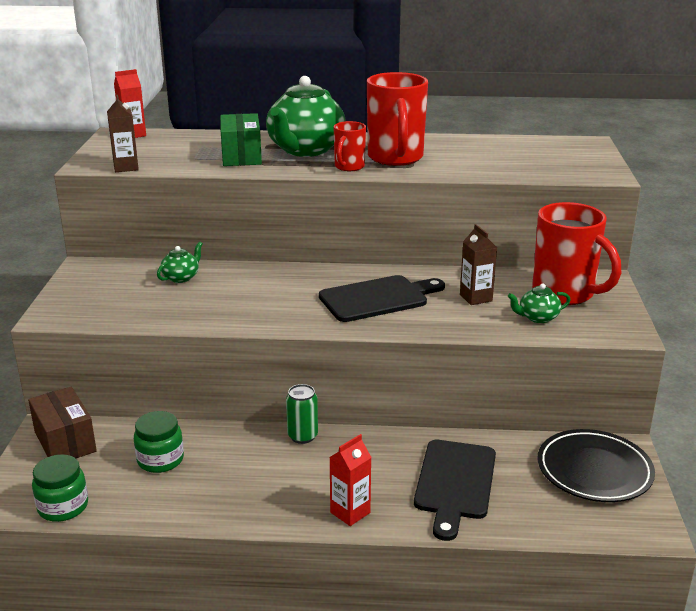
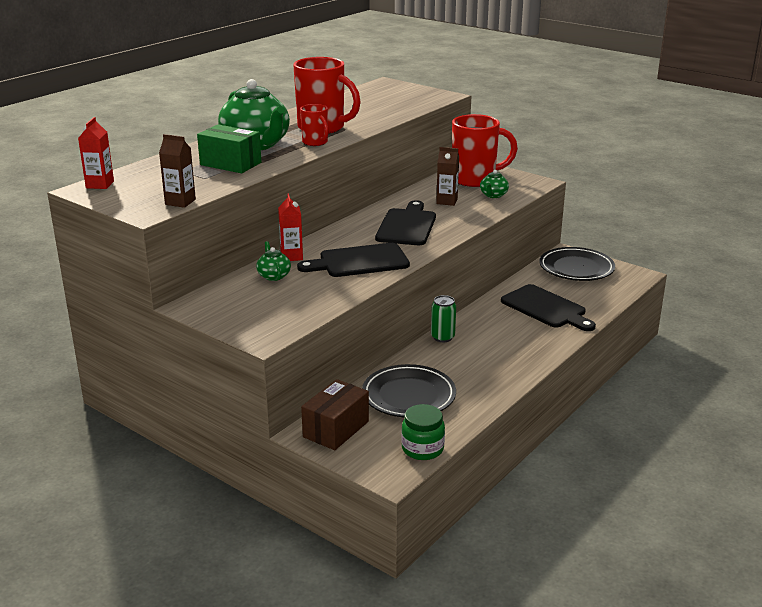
camera: 55 degrees left, 0 degrees up
(65, 442) = (336, 429): brown box -> brown box turned 60 degrees counterclockwise
(160, 460) = (409, 396): green jar -> black plate
(258, 304) = (359, 261): none -> black cutting board
(350, 512) = (540, 348): red carton -> red carton (291, 256)

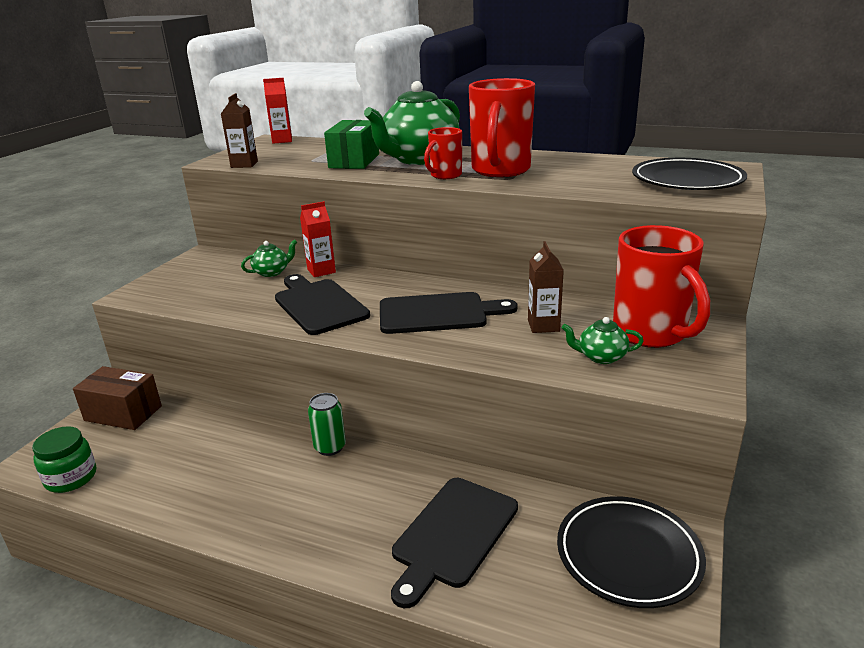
camera: 75 degrees right, 0 degrees up
(409, 396) = (186, 447): black plate -> black plate (687, 181)

